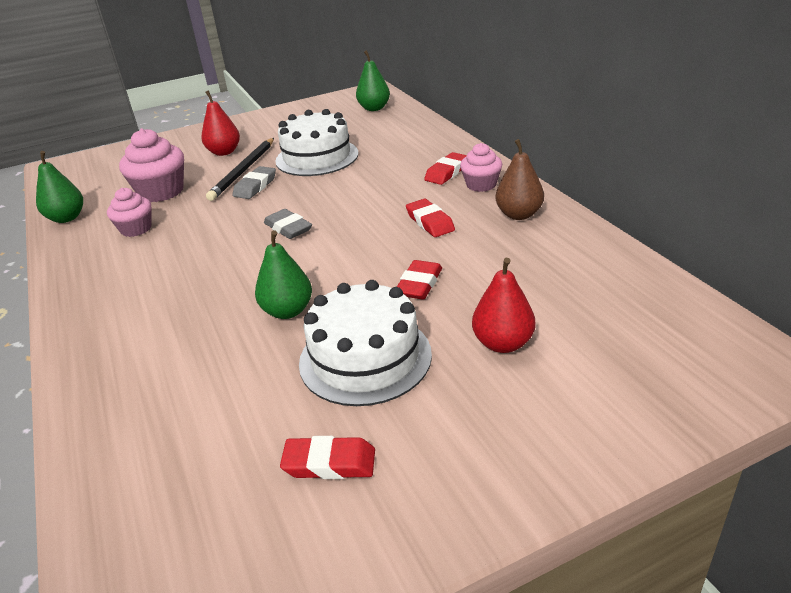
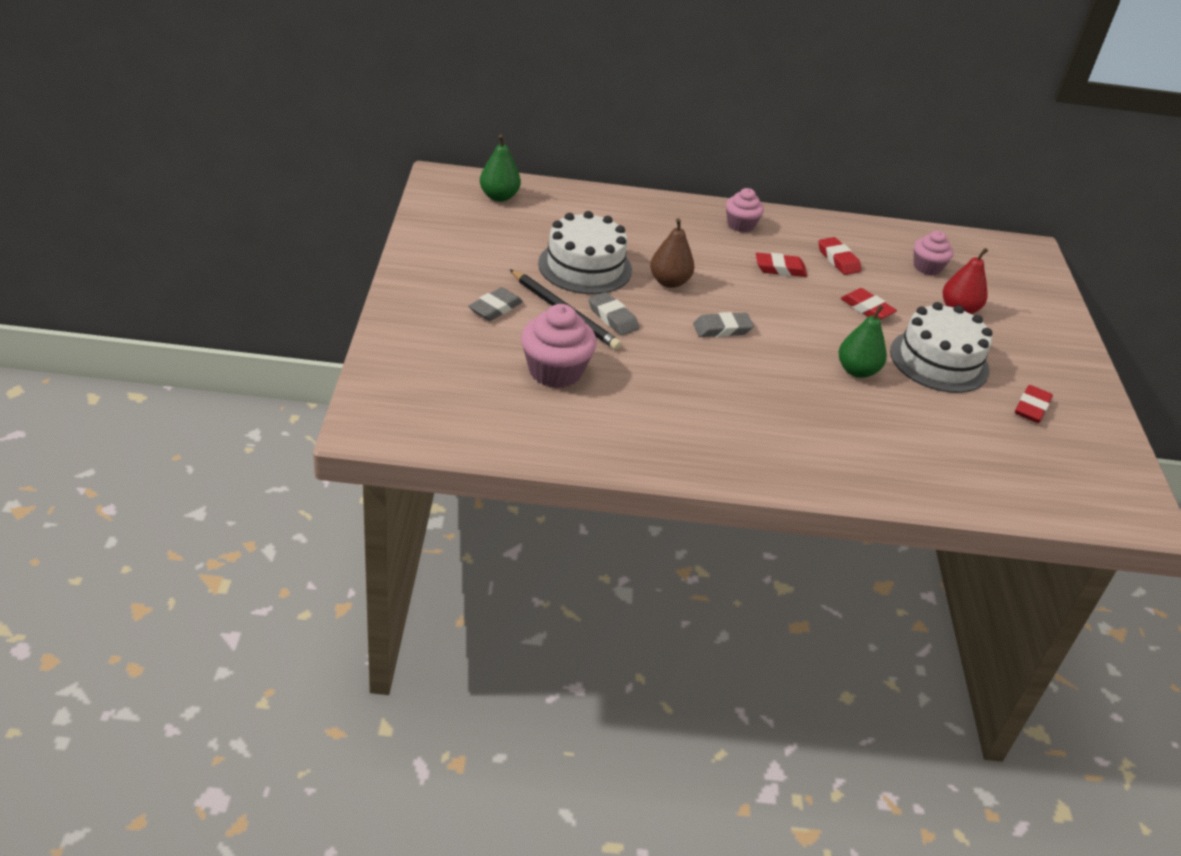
camera: 70 degrees left, 5 degrees up
(67, 218) = (551, 444): green pear -> none
(136, 229) = (631, 406): pink cupcake -> pink cupcake (927, 267)
(224, 152) = (495, 308): red pear -> grey eraser
(447, 172) = (700, 227): red eraser -> red eraser (838, 260)
(519, 214) = (805, 234): brown pear -> brown pear (669, 282)

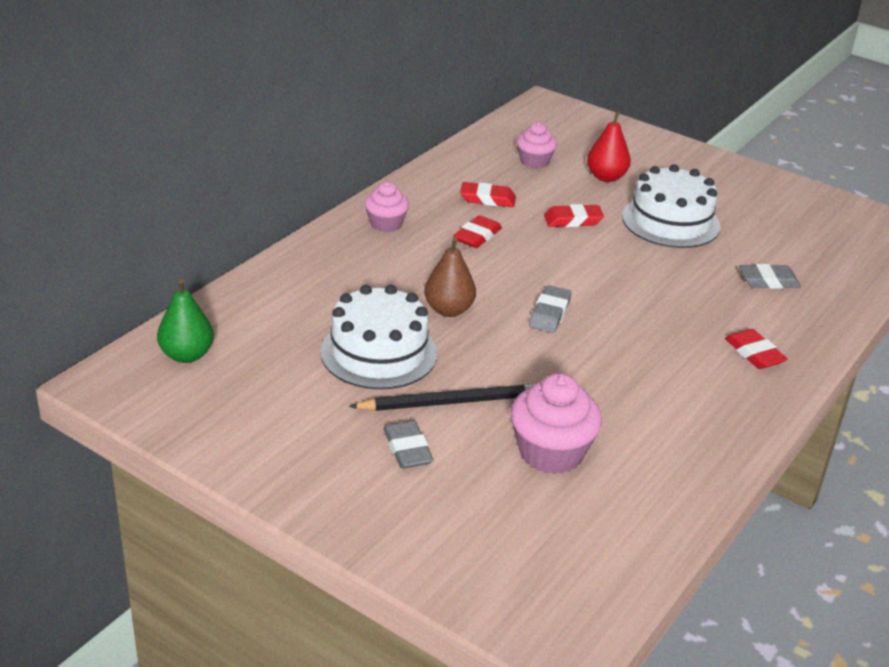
camera: 55 degrees left, 5 degrees down
(612, 318) = (484, 373): grey eraser -> grey eraser (768, 281)
(857, 371) = (660, 269): green pear -> none
(1031, 408) = (757, 210): red eraser -> red eraser (754, 353)

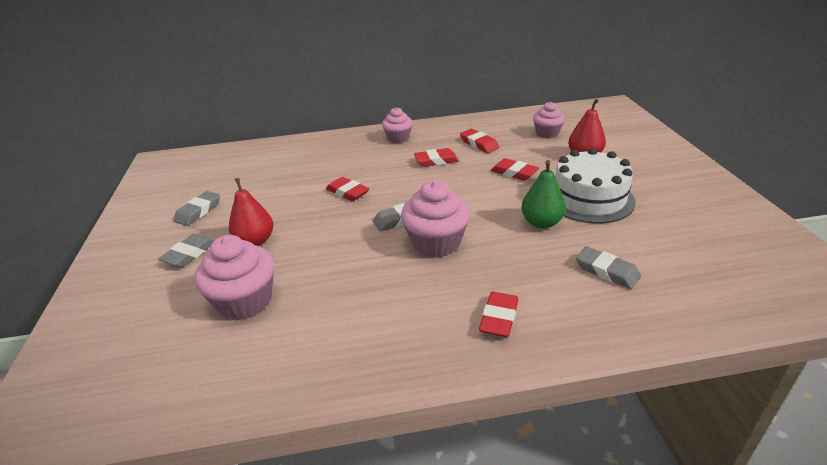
camera: 50 degrees right, 0 degrees up
(186, 355) = (202, 163): green pear -> green pear (541, 223)
(319, 408) = (198, 211): none -> grey eraser
(379, 352) = (274, 198): white cake -> none
(448, 310) = (347, 192): brown pear -> red eraser
(451, 402) = (255, 241): black pencil -> red pear
(617, 319) = (436, 243): none -> pink cupcake

